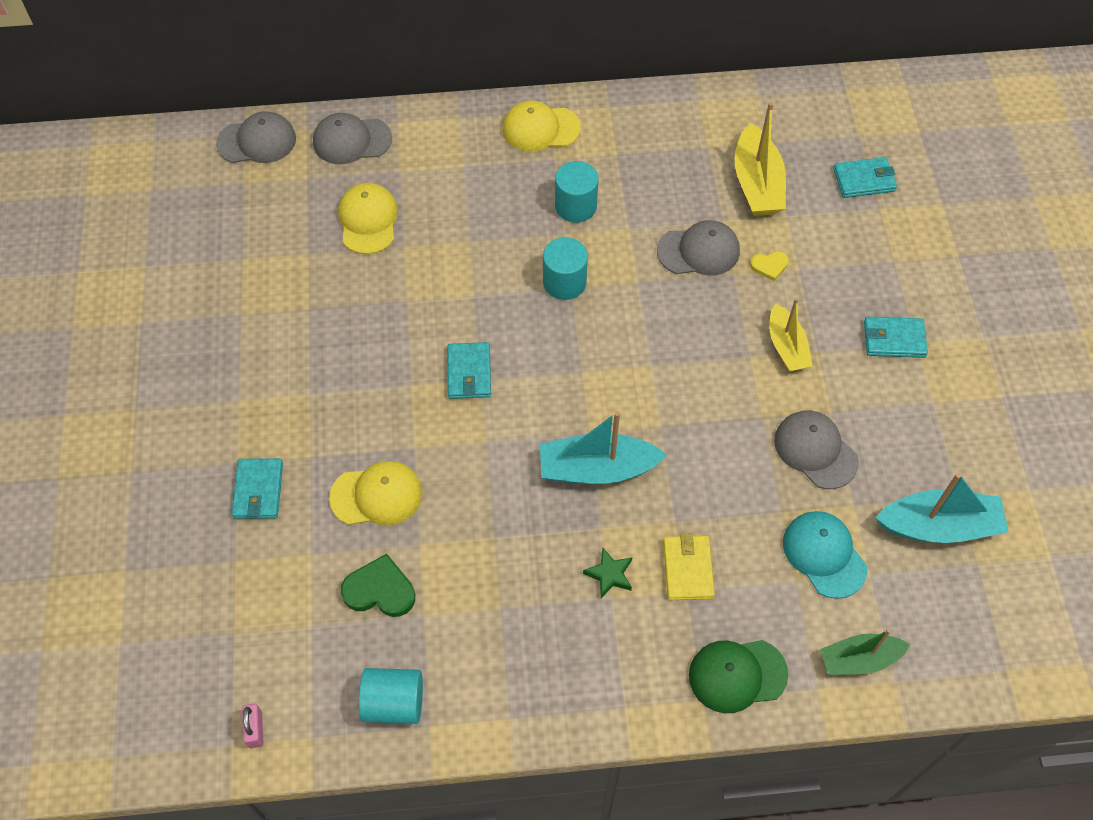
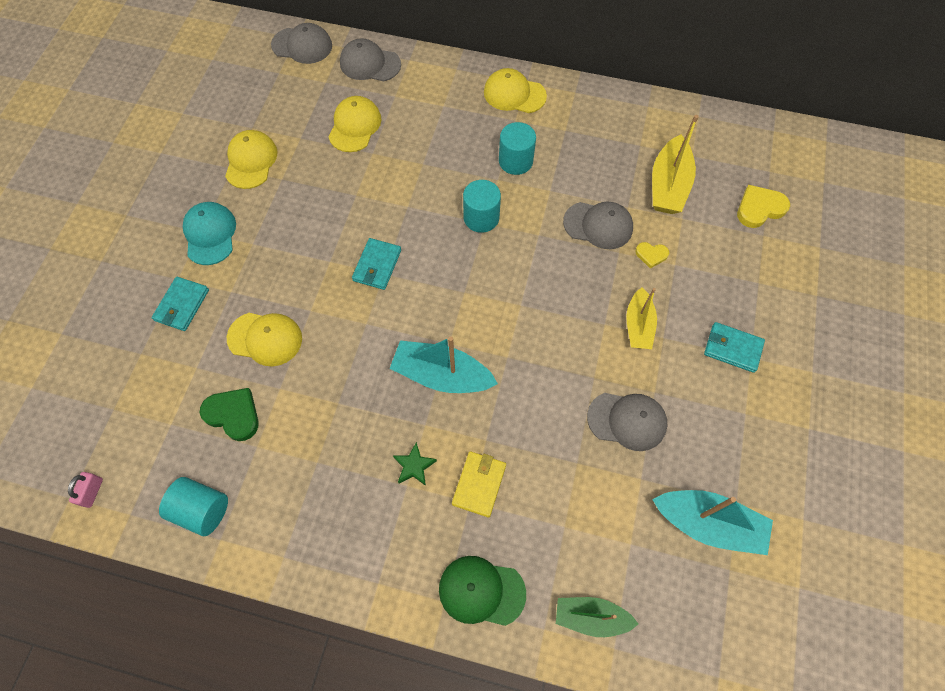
camera: 20 degrees right, 5 degrees up
(260, 298) = (251, 161): none -> yellow cap
(815, 450) = (627, 421): grey cap -> grey cap turned 120 degrees clockwise
(824, 555) = (598, 513): turquoise cap -> turquoise cap (210, 234)
(864, 180) = (759, 208): turquoise wallet -> yellow heart

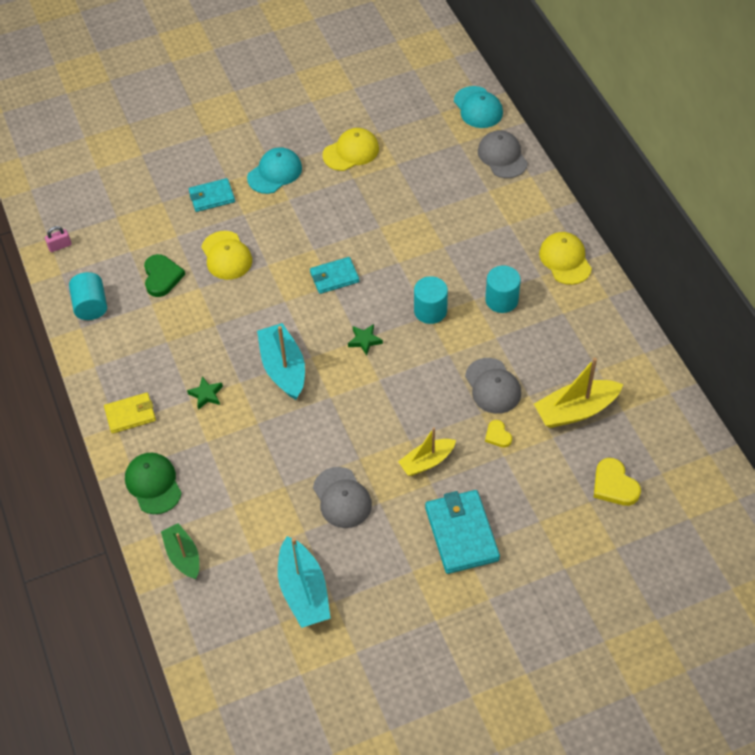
camera: 55 degrees right, 10 degrees down
(302, 45) = (478, 107): grey cap -> turquoise cap
(355, 126) = (437, 186): yellow cap -> none
(469, 288) = (364, 341): none -> green star
(479, 484) = (223, 438): yellow wallet -> yellow wallet (130, 414)
(732, 348) = (461, 533): turquoise wallet -> turquoise wallet, size x1.61
(759, 208) = (614, 485): yellow heart -> yellow heart turned 150 degrees counterclockwise

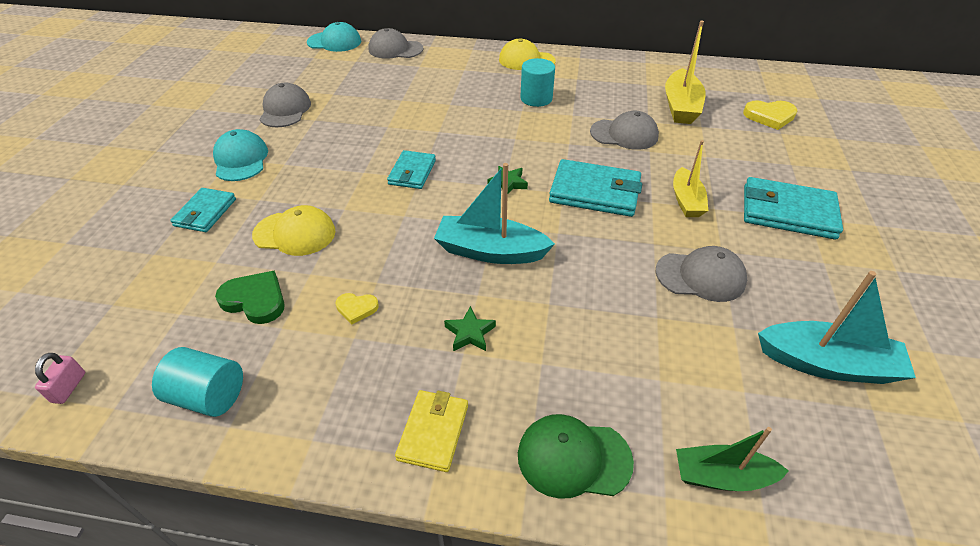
camera: 60 degrees left, 10 degrees down
(351, 152) = (285, 110): yellow cap -> grey cap
(394, 399) = (595, 192): none -> turquoise wallet
(430, 311) = (511, 135): turquoise cylinder -> none
(498, 435) = (681, 151): yellow heart -> yellow heart (356, 308)

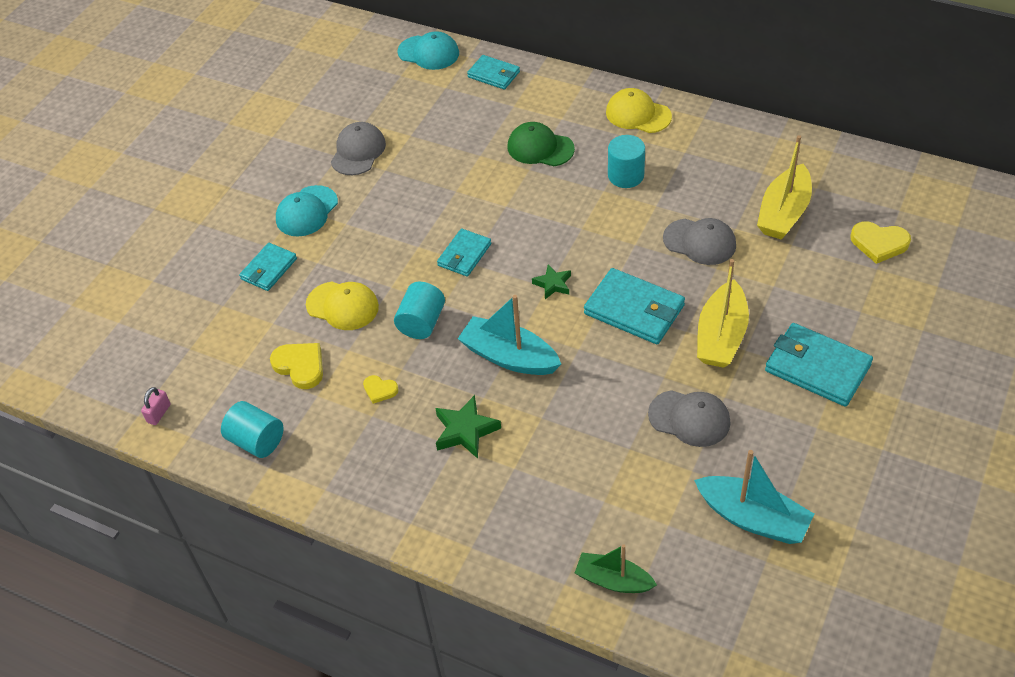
camera: 20 degrees right, 5 degrees up
(241, 159) = (306, 211): turquoise cap -> turquoise cap turned 150 degrees counterclockwise
(255, 300) = (300, 366): green heart -> yellow heart
(386, 235) = (421, 322): none -> turquoise cylinder
(395, 49) = (494, 74): grey cap -> turquoise wallet
(433, 432) = (413, 502): yellow wallet -> none
(470, 333) = (465, 430): green star -> green star, size x1.55
(573, 458) = (509, 543): green cap -> green cap (540, 148)
(686, 201) = (721, 336): yellow boat -> yellow boat, size x1.51

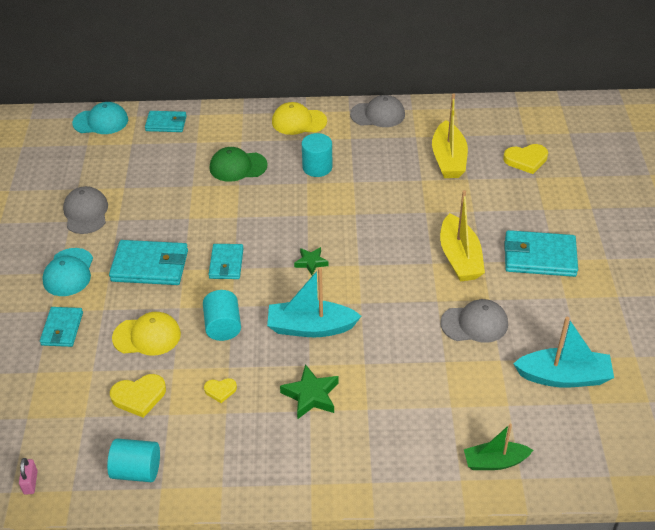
camera: 30 degrees left, 5 degrees down
(300, 366) = (139, 396): yellow heart -> yellow heart turned 150 degrees clockwise
(634, 310) = (385, 260): turquoise wallet -> turquoise wallet (150, 266)
(700, 242) = (402, 197): grey cap -> grey cap (378, 114)

